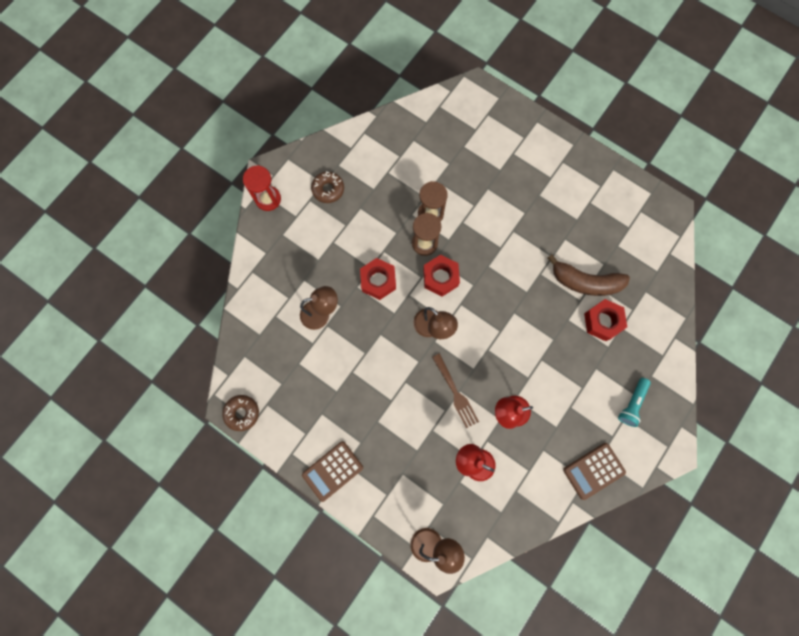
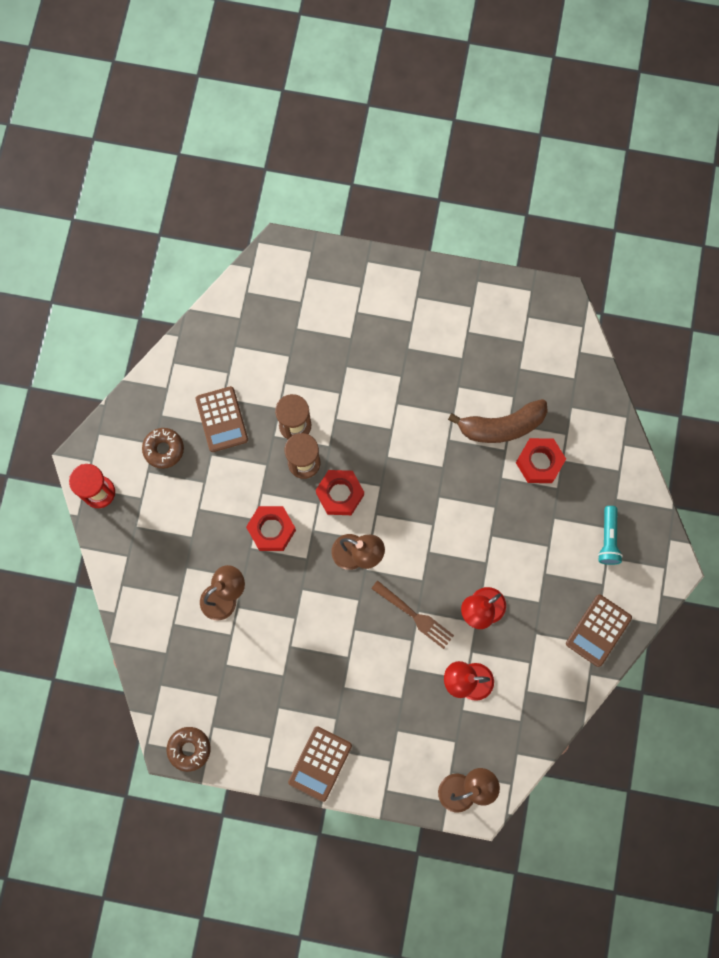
camera: 25 degrees left, 0 degrees up
(379, 186) = (222, 419): none -> brown calculator

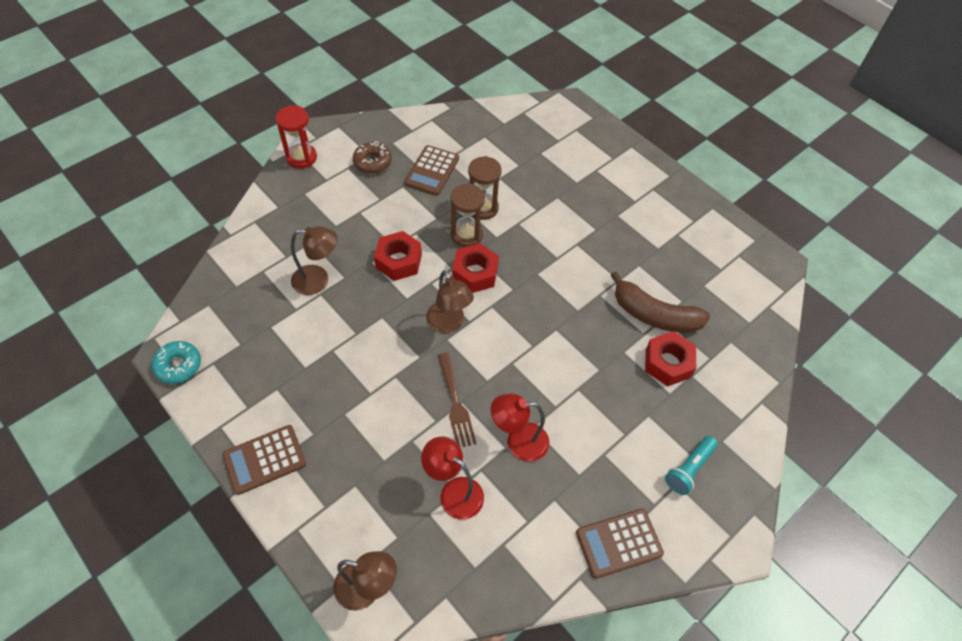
camera: 35 degrees right, 20 degrees down
(189, 749) = (178, 365): brown donut -> turquoise donut

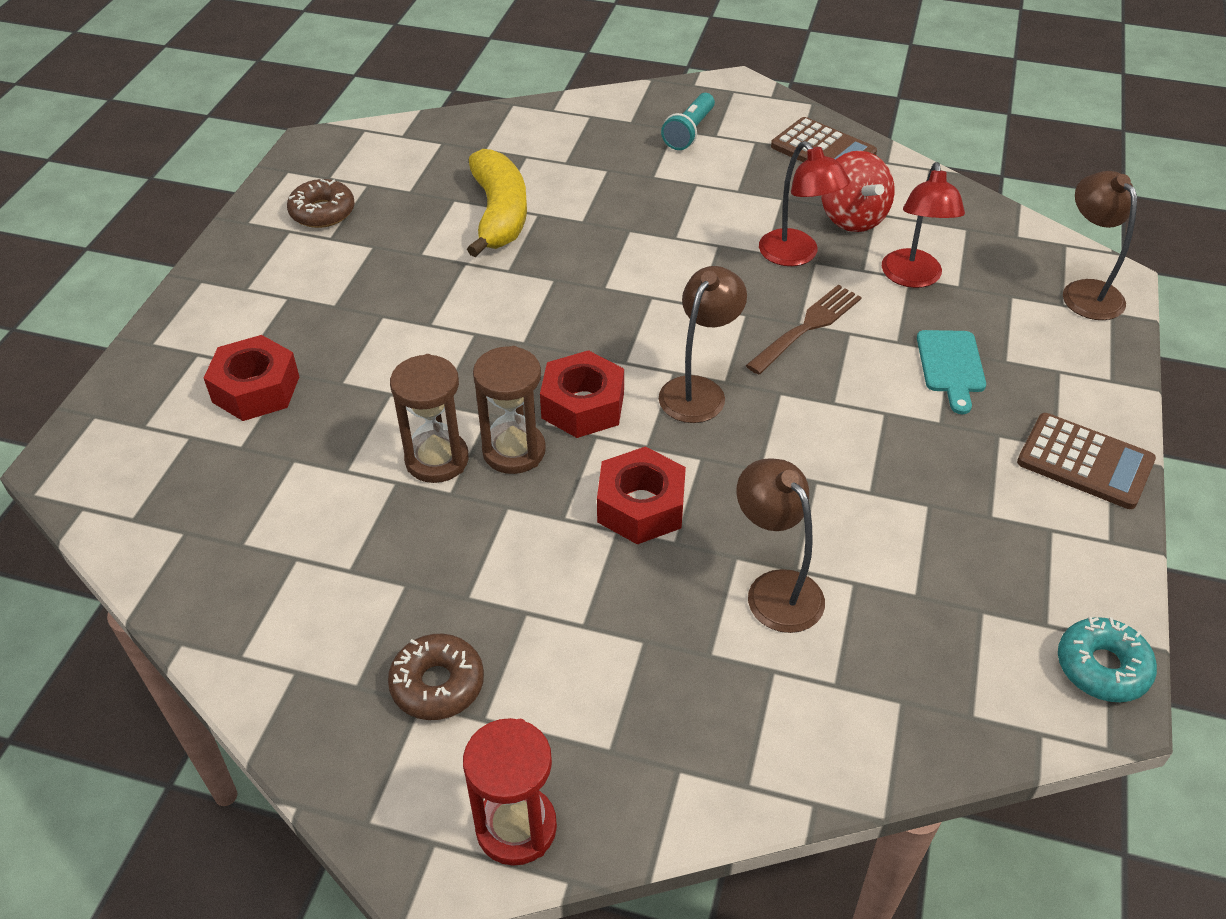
camera: 120 degrees left, 10 degrees down
(373, 452) = (951, 366): none -> turquoise cutting board
(432, 171) = (395, 574): brown calculator -> none
(532, 502) = (852, 218): none -> red spinning top
(654, 315) = (499, 214): brown banana -> yellow banana
(668, 363) = (565, 183): red nut -> red nut (256, 389)
(689, 469) = (689, 132): turquoise flashlight -> turquoise flashlight turned 105 degrees clockwise
(704, 240) = (322, 212): none -> brown donut

